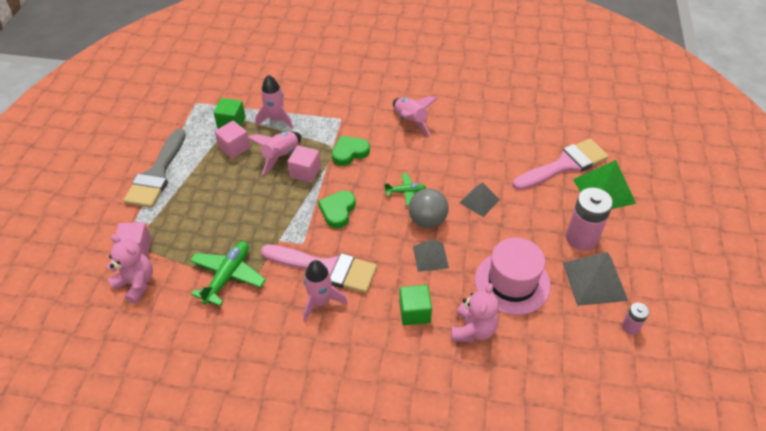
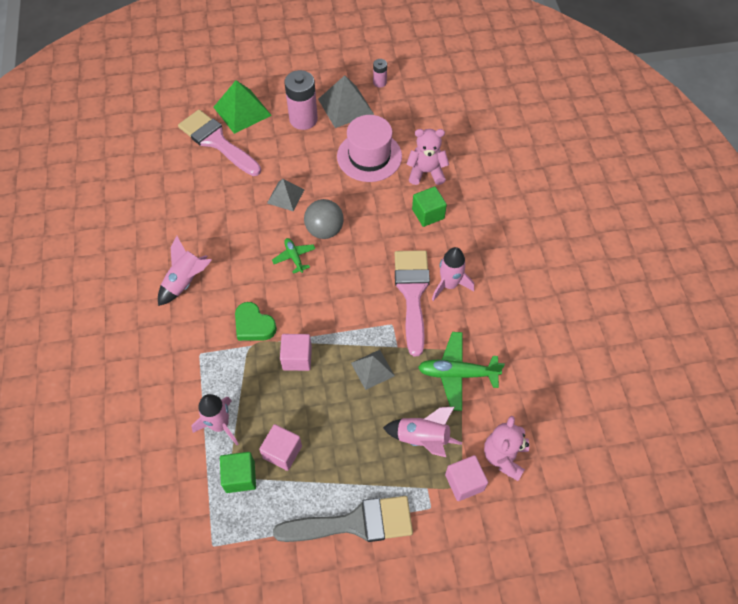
camera: 110 degrees left, 10 degrees up
(280, 156) = (280, 394): pink rocket -> pink rocket (422, 439)
(338, 211) = (340, 308): green heart -> none
(430, 257) = (366, 217): grey pyramid -> grey pyramid (372, 369)

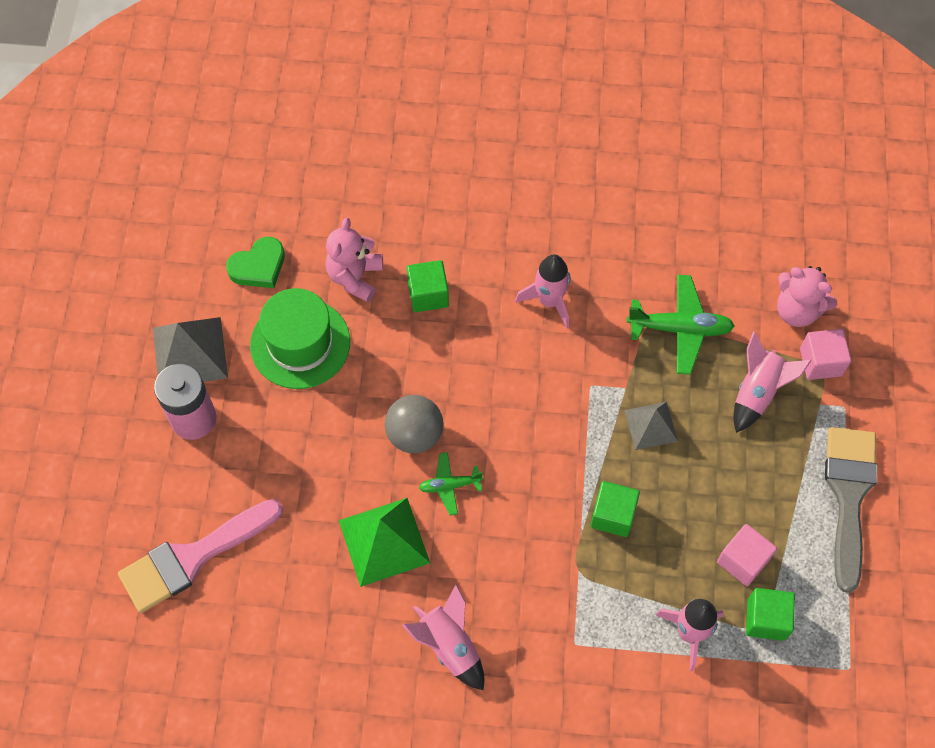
camera: 75 degrees left, 5 degrees up
(242, 111) = (141, 507): green pyramid -> green pyramid (383, 541)
(254, 325) = (547, 562): green heart -> green heart (258, 266)
(285, 196) = (336, 475): grey pyramid -> none
(297, 358) = (613, 515): pink cube -> green cube
(369, 156) = (300, 343): pink hat -> green hat
(379, 82) = (159, 293): pink battery -> none
(412, 293) = (550, 349): pink brush -> none
(457, 374) = (680, 328): green plane -> green plane turned 105 degrees counterclockwise

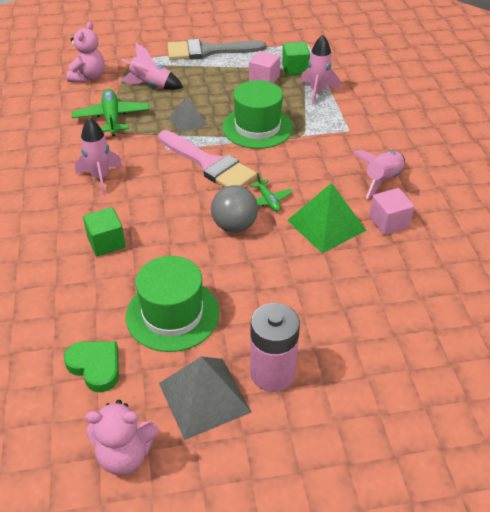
camera: 105 degrees left, 20 degrees down
(192, 558) = (399, 336): pink brush -> pink brush (209, 164)
(355, 277) = (96, 292): pink teddy bear -> pink teddy bear (125, 455)
(613, 515) = (257, 127): green cube -> green hat
(820, 362) = (124, 66): pink cube -> pink cube (389, 222)

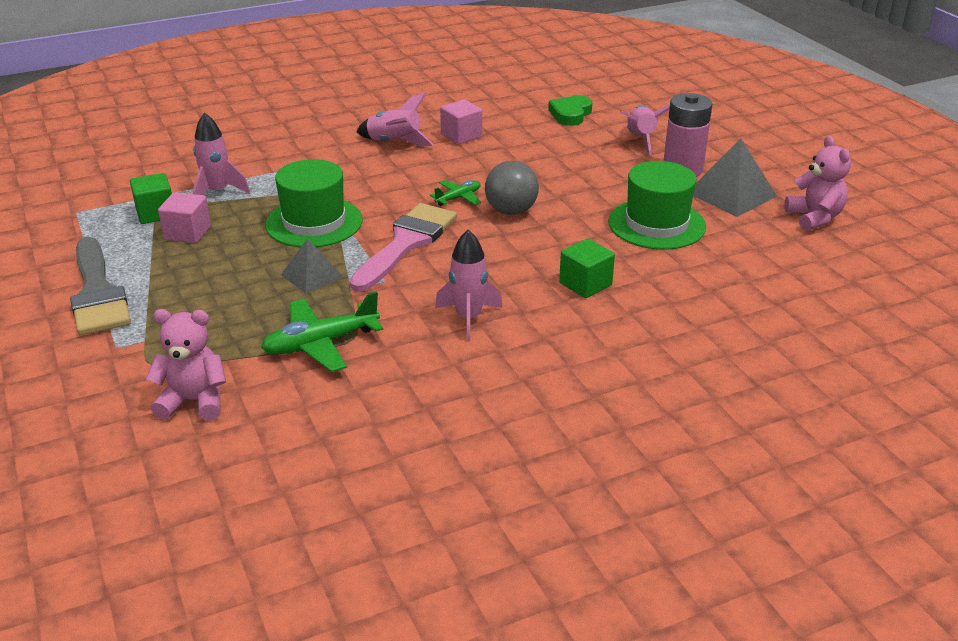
camera: 105 degrees left, 10 degrees down
(95, 367) = (749, 251): green heart -> green heart (570, 114)
(151, 85) = (215, 327): pink rocket -> pink rocket (640, 139)
(326, 225) = (482, 164): green pyramid -> none

